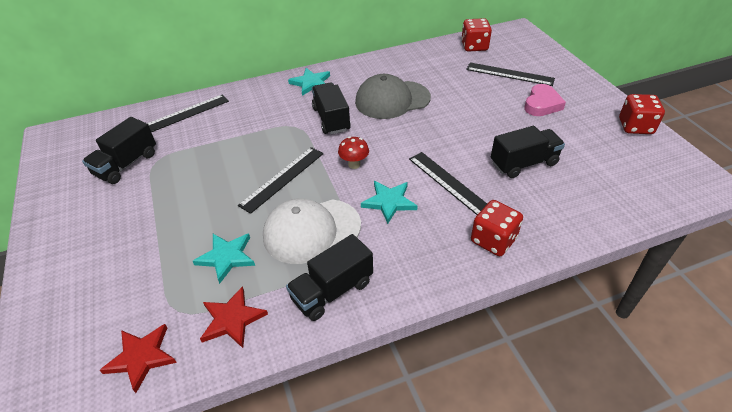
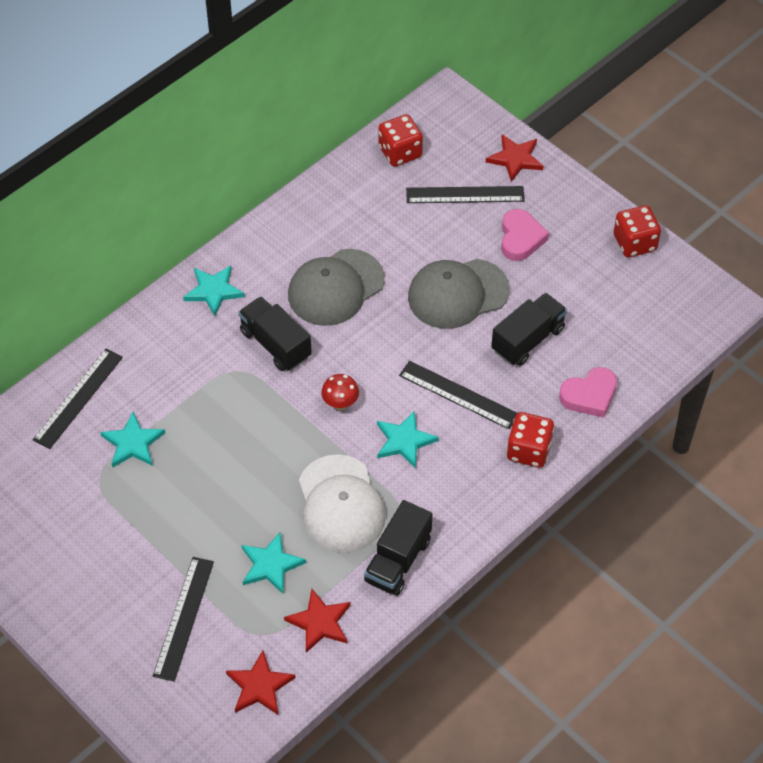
camera: 25 degrees left, 10 degrees up
(126, 164) = (65, 495): black truck -> none
(195, 147) = (133, 443): none -> turquoise star
(282, 178) = (269, 451): black ruler -> black ruler (183, 618)
(311, 231) = (340, 504): white cap -> white cap turned 60 degrees counterclockwise
(479, 123) = (458, 294): none -> grey cap
(554, 64) = (515, 159): none -> red star
(565, 215) = (589, 395): none -> pink heart

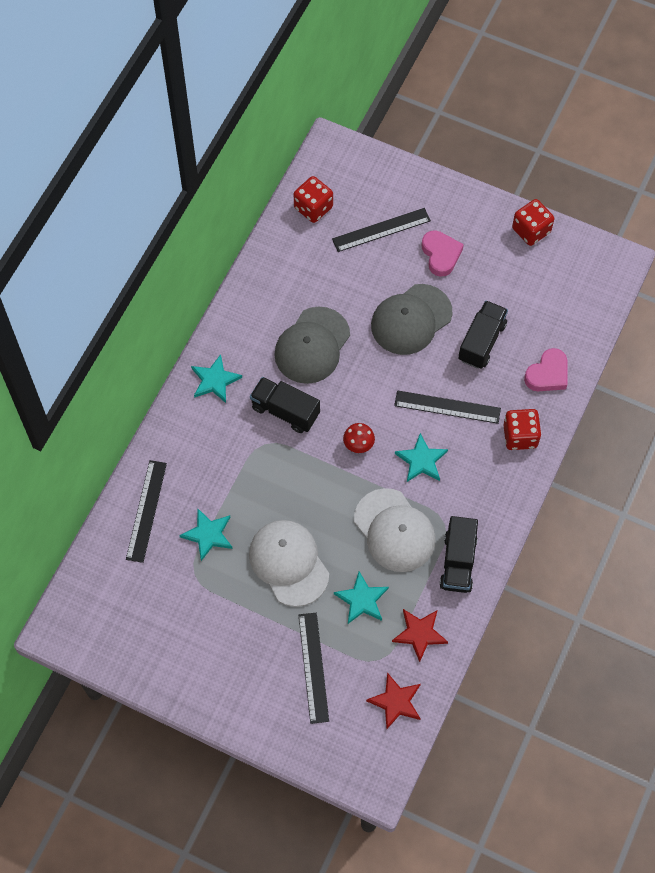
camera: 20 degrees left, 10 degrees up
(207, 500) = (289, 563): none -> white cap
(515, 159) = (408, 185): red star -> none

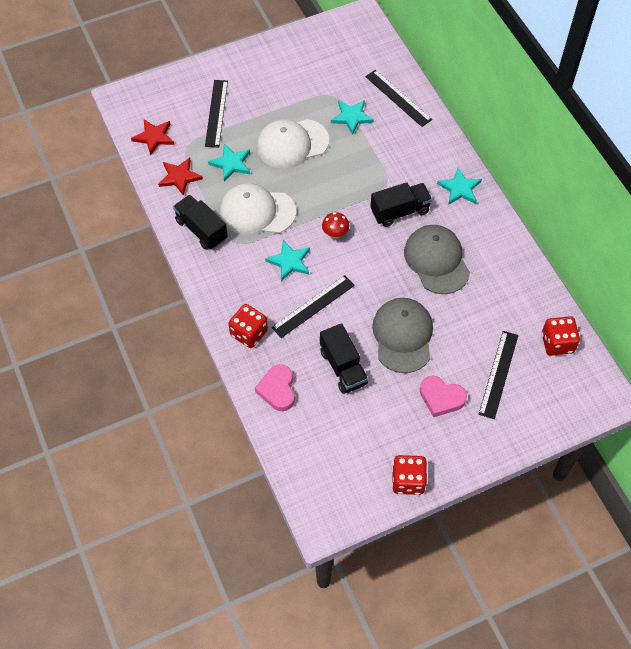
camera: 130 degrees right, 5 degrees down
(289, 563) = (292, 144): white cap -> white cap turned 150 degrees clockwise
(313, 667) = (216, 113): black ruler -> black ruler turned 60 degrees clockwise

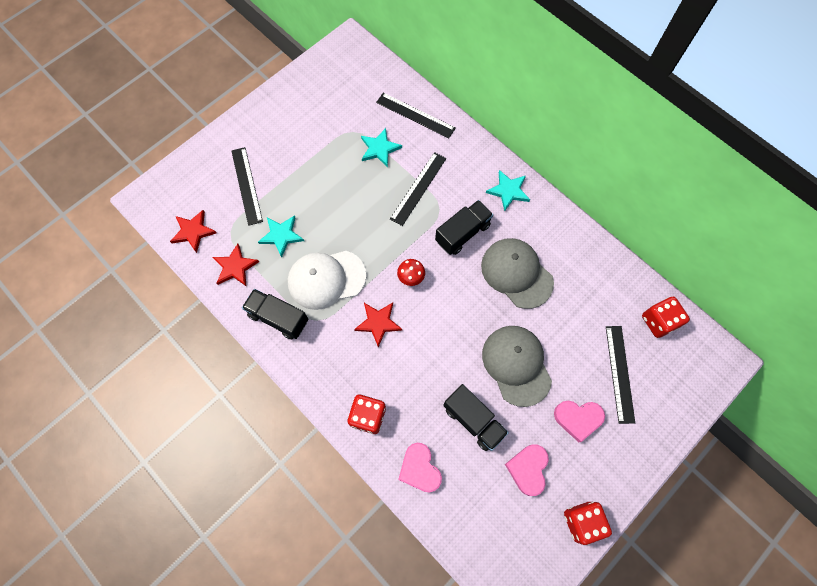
camera: 20 degrees left, 10 degrees up
(289, 261) = (378, 323): turquoise star -> red star
(292, 144) = (333, 195): white cap -> none
(313, 306) = (419, 363): black ruler -> black ruler (418, 188)
(376, 422) = (528, 469): none -> pink heart

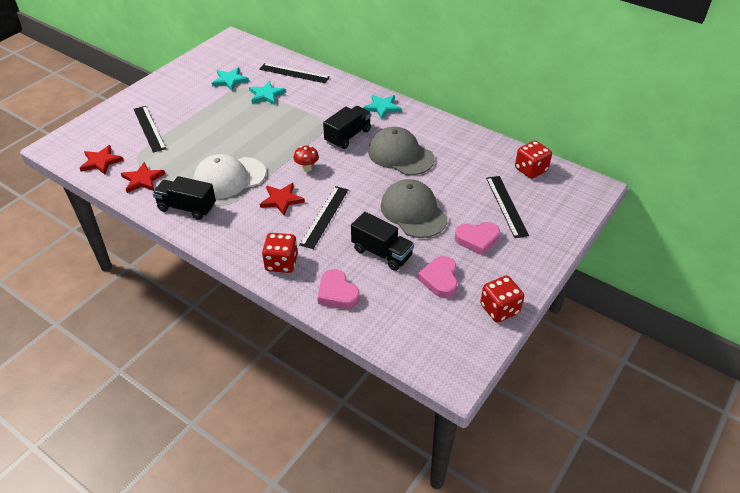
camera: 10 degrees left, 25 degrees down
(281, 235) = (184, 155): turquoise star -> turquoise star (230, 80)
(418, 188) = (304, 114): black ruler -> black ruler (324, 216)

